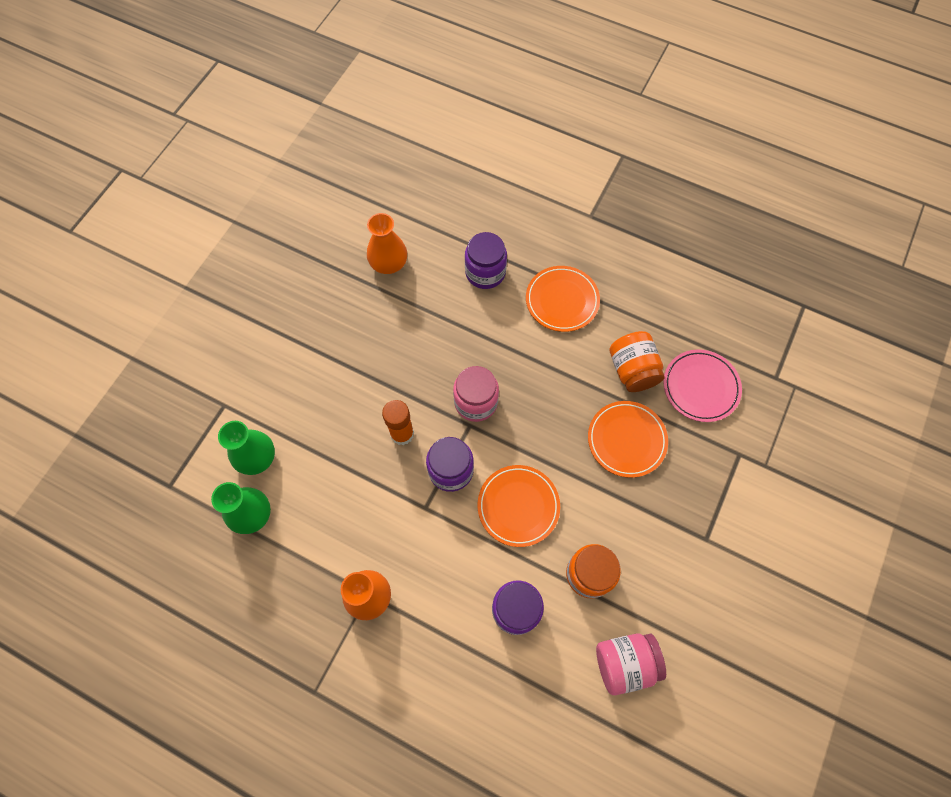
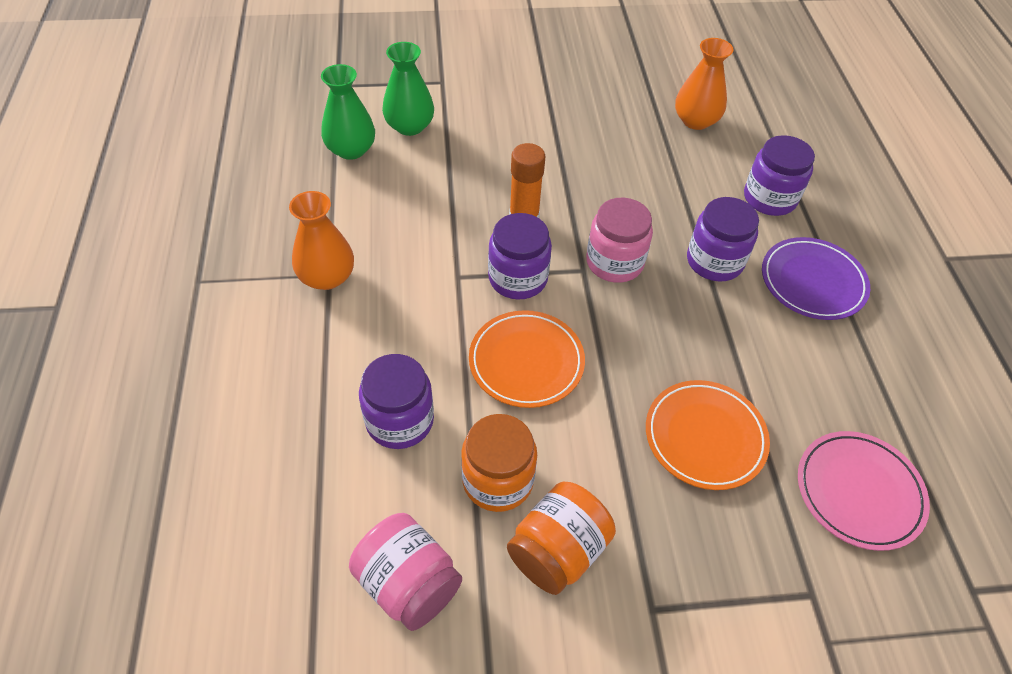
camera: 55 degrees right, 15 degrees down
(512, 343) = (714, 261): none -> purple jar
(562, 300) = (812, 282): orange plate -> purple plate
(632, 370) = (801, 398): orange jar -> orange jar (557, 551)

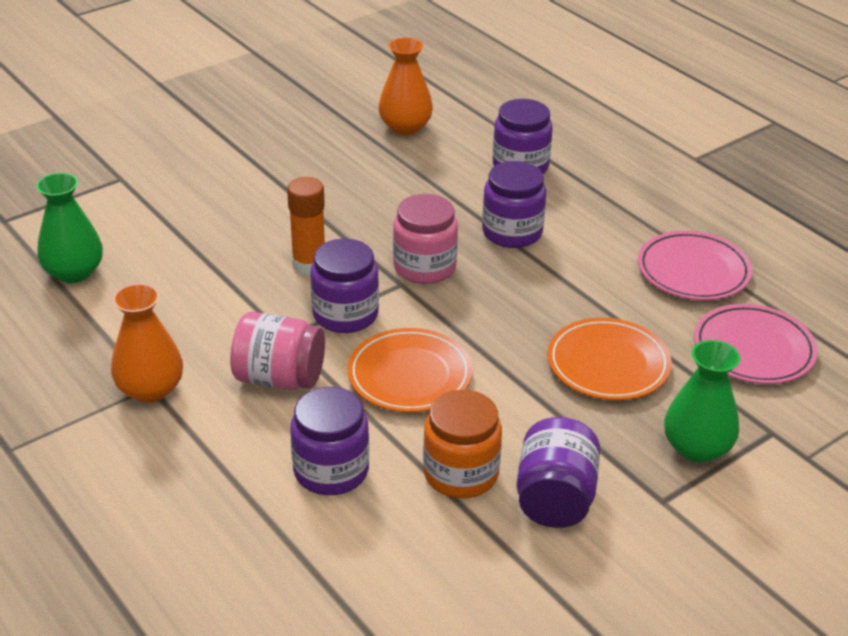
camera: 30 degrees left, 15 degrees down
(408, 583) = (447, 583): pink jar -> pink jar (279, 378)
(409, 126) = (120, 229): green vase -> green vase (696, 448)
(557, 551) = (555, 499): orange jar -> purple jar
(812, 282) = (605, 216): purple plate -> none
(858, 377) = (693, 271): none -> pink plate

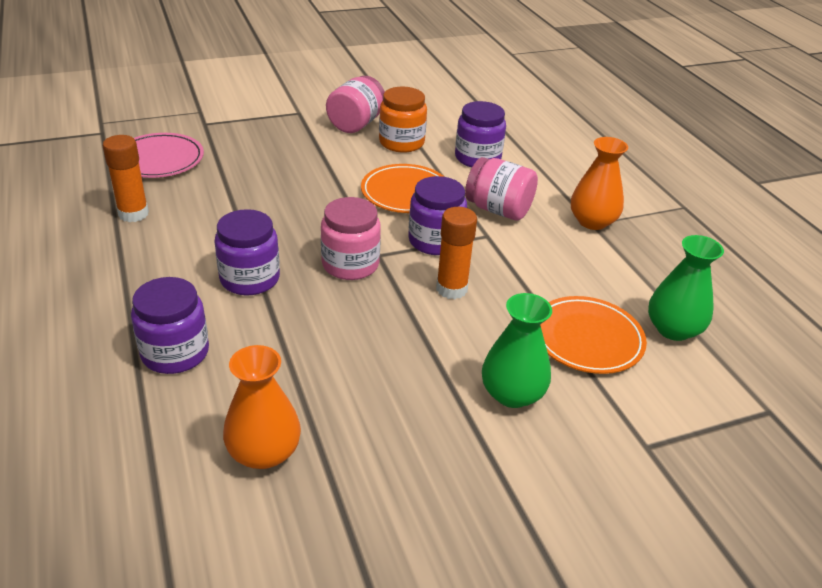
camera: 165 degrees left, 0 degrees up
(555, 499) = (356, 124): purple jar -> pink jar
(608, 364) = (266, 172): orange plate -> orange plate (587, 339)
(693, 271) = (133, 214): pink plate -> orange glue stick
(696, 448) = (256, 126): green vase -> green vase (512, 394)

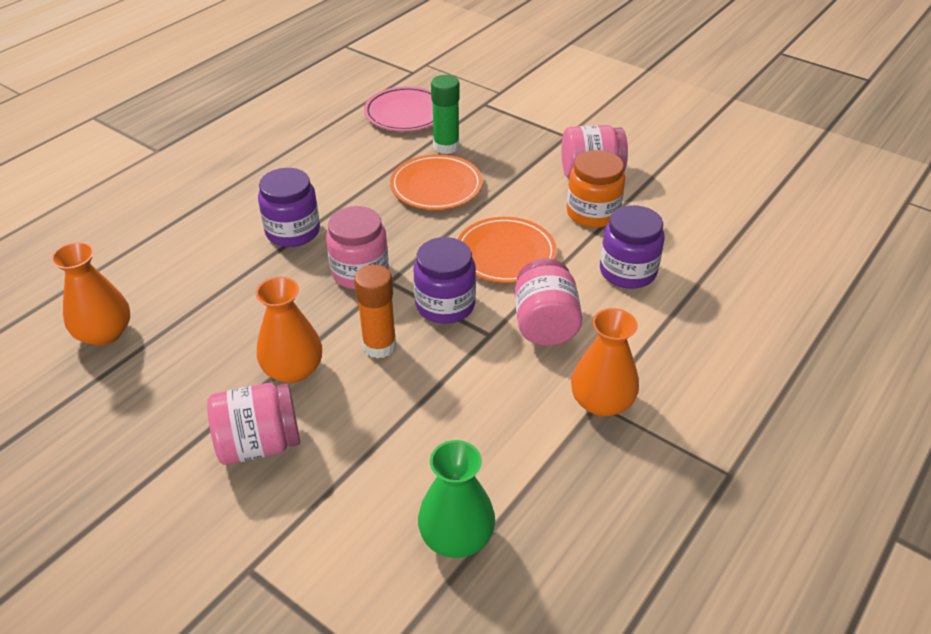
camera: 60 degrees right, 5 degrees up
(133, 214) = (322, 141): orange glue stick -> none
(175, 353) = (180, 242): purple jar -> none
(237, 162) = (446, 146): none -> green glue stick
(437, 344) = (293, 369): none -> orange vase
(512, 394) = (259, 444): green vase -> pink jar
(587, 339) = (381, 469): orange plate -> orange plate (436, 186)

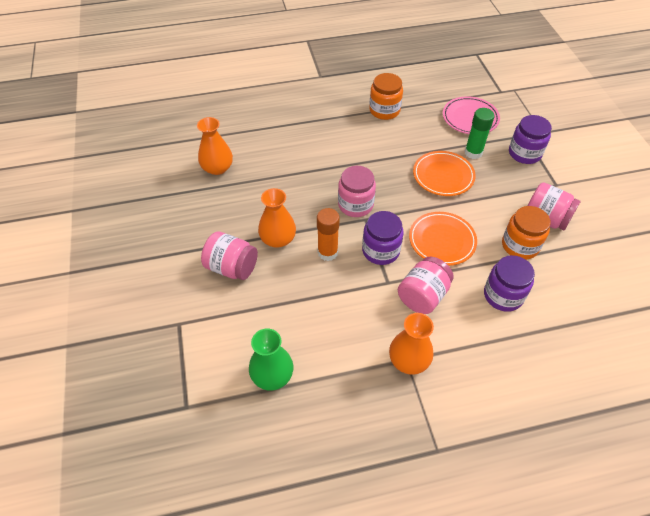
camera: 40 degrees right, 10 degrees up
(289, 151) = (384, 110): none -> orange jar
(293, 231) = (344, 161): purple jar -> purple jar (524, 153)

